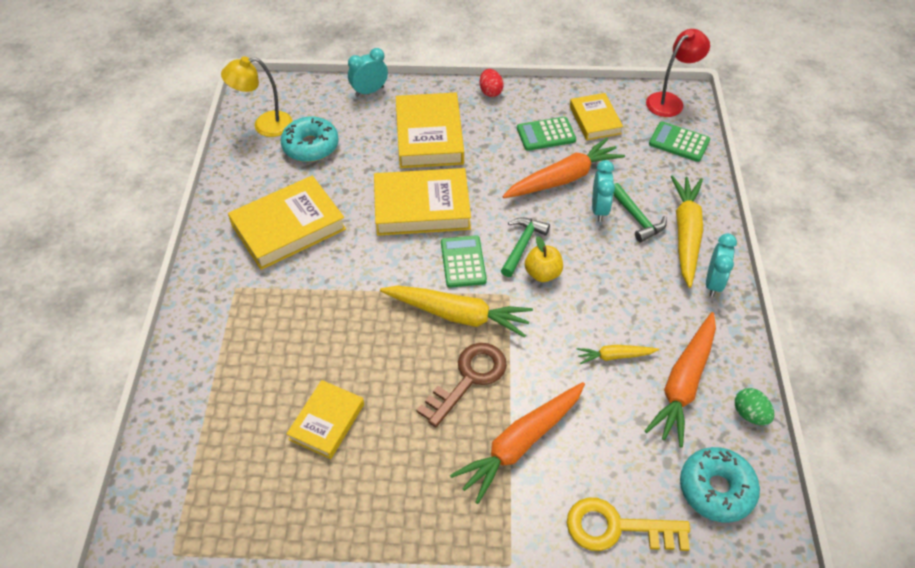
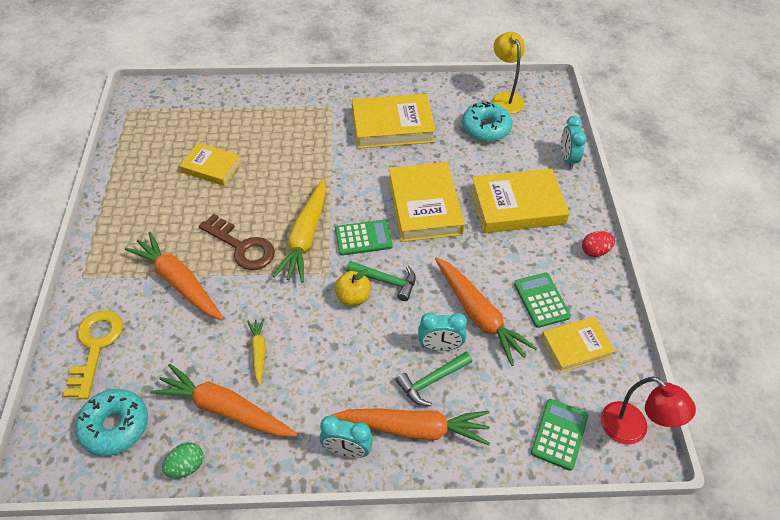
camera: 85 degrees right, 0 degrees up
(288, 227) = (392, 126): yellow book -> yellow book turned 60 degrees counterclockwise
(369, 91) = (567, 159): turquoise clock -> turquoise clock turned 150 degrees counterclockwise
(686, 234) = (414, 428): yellow carrot -> orange carrot

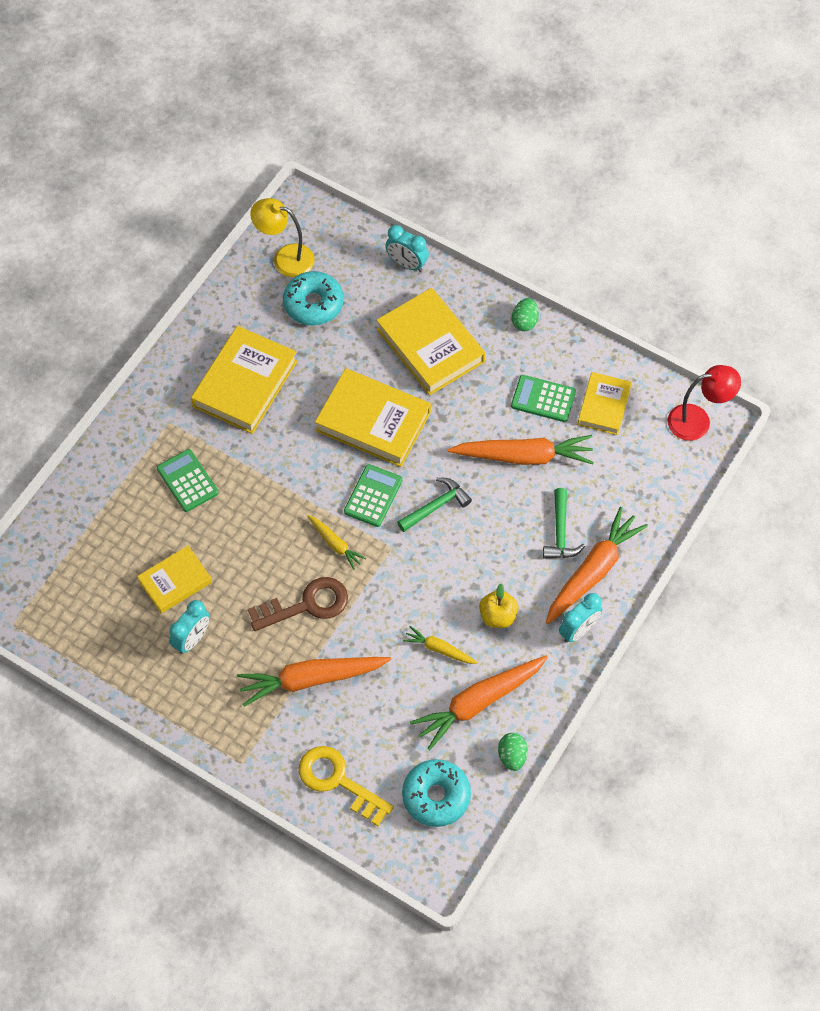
camera: 55 degrees left, 10 degrees up
(305, 237) = (335, 544): yellow carrot -> yellow carrot, size x0.51
(353, 297) = (434, 543): yellow apple -> yellow apple (498, 616)
(440, 346) = (533, 505): turquoise clock -> turquoise clock (192, 639)
(517, 206) = (430, 345): yellow book -> yellow book turned 60 degrees counterclockwise
(559, 434) = (667, 472): green calculator -> green calculator (187, 481)
(595, 251) = (524, 322): red egg -> green egg

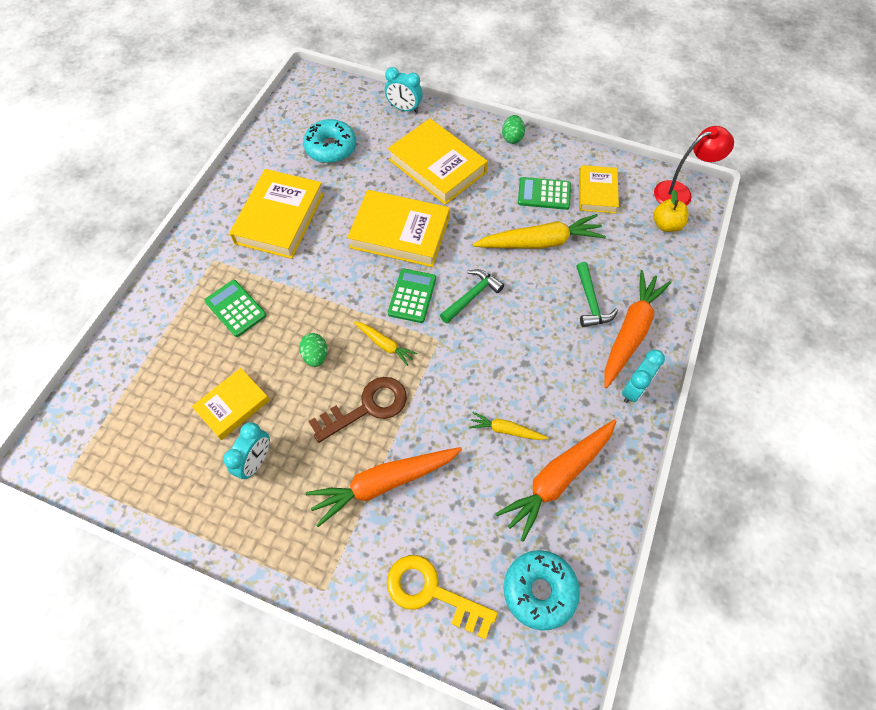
camera: 10 degrees left, 0 degrees up
(285, 258) = (301, 117): yellow lamp -> none
(498, 616) = (554, 388): yellow apple -> yellow apple (666, 225)
(512, 756) = (606, 530): green egg -> green egg (315, 356)
(524, 456) = (540, 242): orange carrot -> yellow carrot

